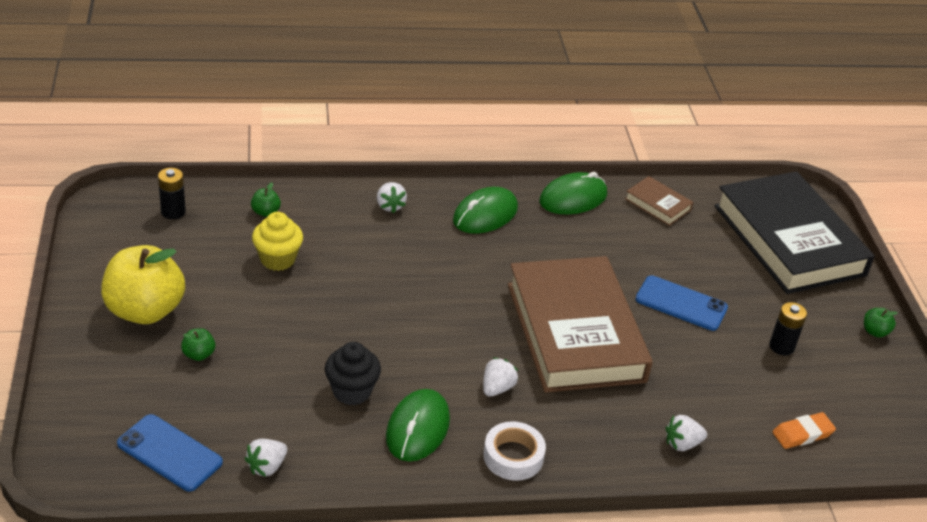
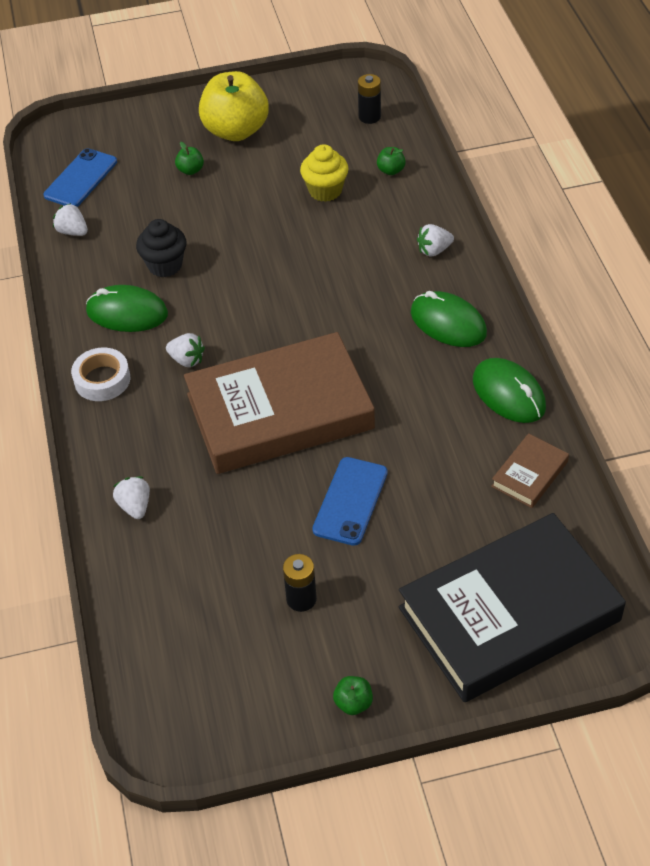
camera: 90 degrees right, 10 degrees up
(802, 434) = (164, 614): orange eraser -> none

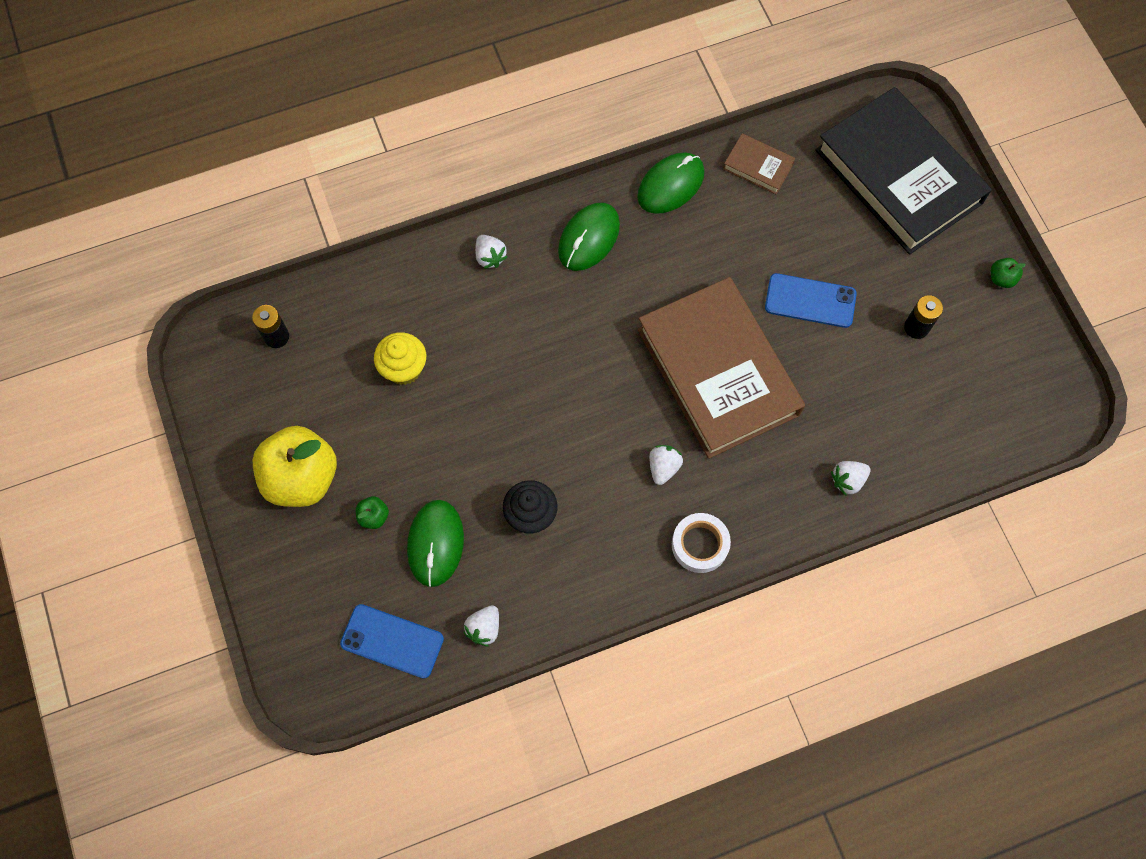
camera: 100 degrees left, 20 degrees up
(127, 313) = (605, 540): green mouse -> green mouse (436, 543)
(391, 170) = (369, 307): green apple -> none

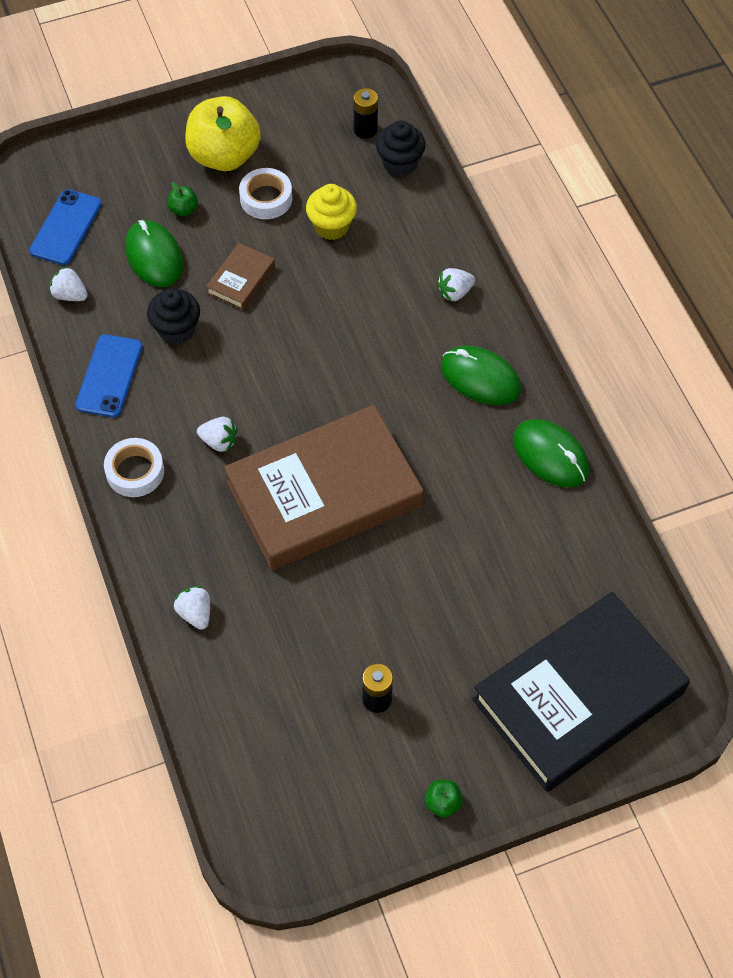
camera: 90 degrees right, 10 degrees down
(325, 304) = (400, 164): none -> black cupcake
(363, 433) = (266, 198): none -> white tape
(436, 543) = (154, 256): green mouse -> green mouse turned 60 degrees clockwise
(758, 166) = (581, 544): brown book -> brown book (241, 279)
(810, 301) = (409, 589): blue phone -> blue phone (109, 376)

